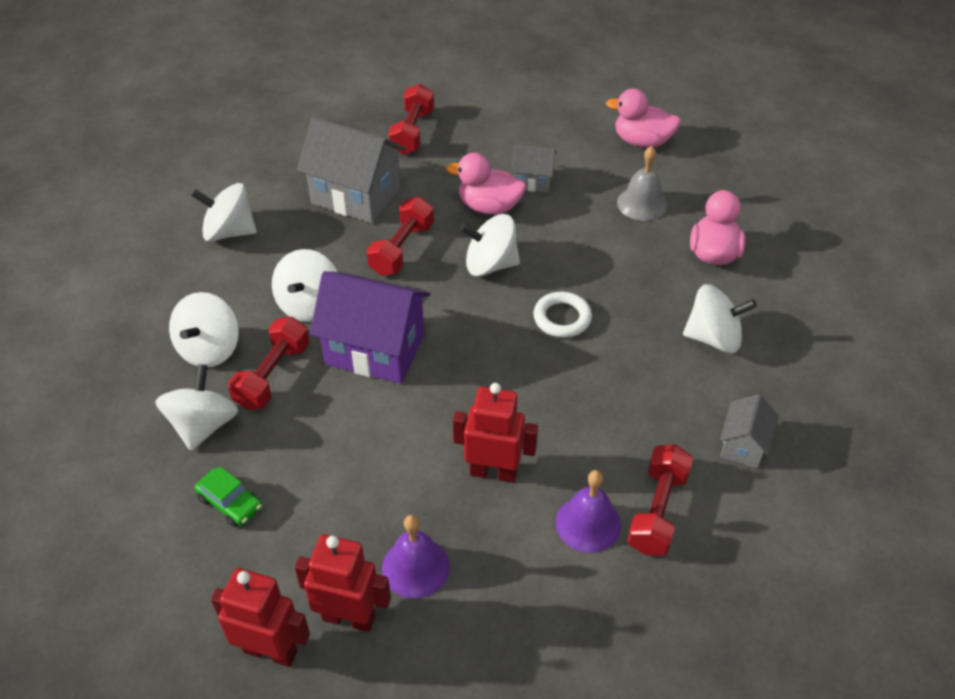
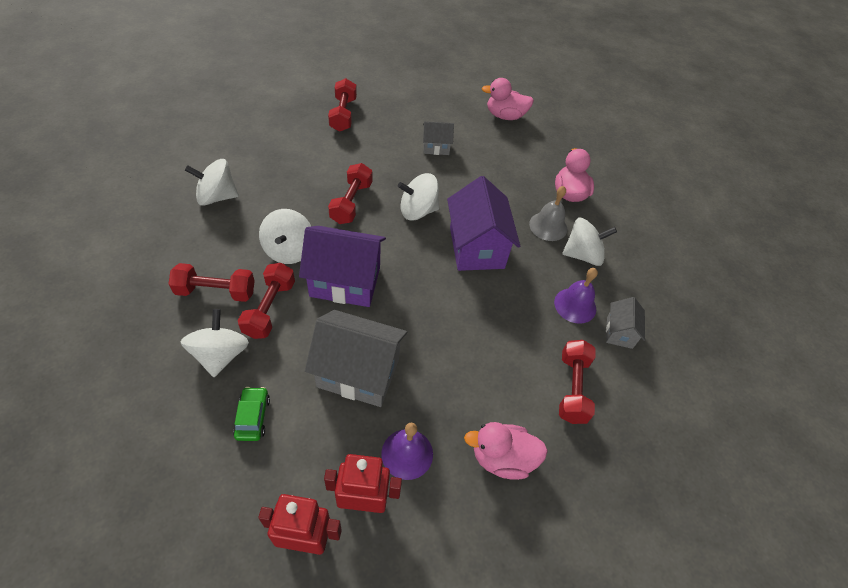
camera: 15 degrees left, 5 degrees up
(209, 349) = (216, 291): white spinning top -> red dumbbell
(230, 503) = (253, 417): green car -> green car turned 120 degrees counterclockwise
(356, 196) = (310, 164): grey house -> grey house (358, 373)
(489, 207) = (409, 167): pink duck -> pink duck (502, 458)
(493, 472) = (450, 370): red robot -> none
(562, 318) = (476, 247): white ring -> purple house
(588, 523) = (526, 403): purple bell -> purple bell (575, 305)
(642, 203) = (514, 160): grey bell -> grey bell (548, 226)

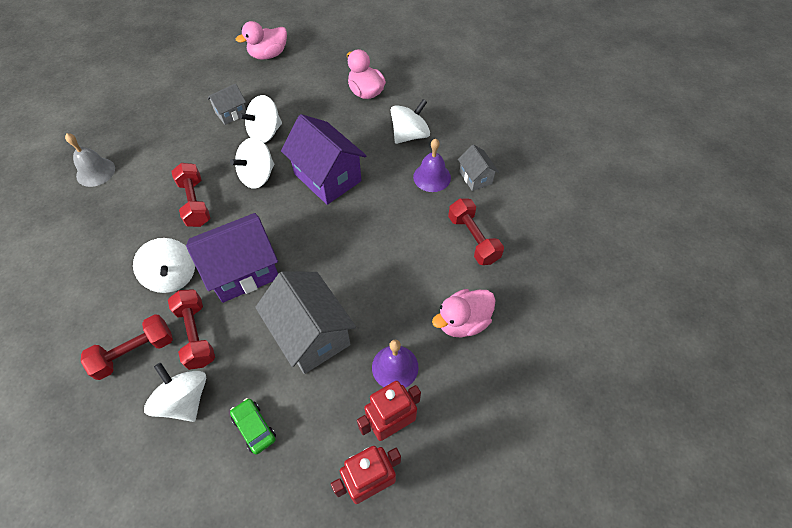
camera: 30 degrees left, 5 degrees up
(217, 197) = (64, 272): white spinning top -> white spinning top (265, 133)
(343, 114) = (124, 129): red dumbbell -> none
(358, 373) = (311, 334): grey house -> grey house turned 75 degrees clockwise
(548, 226) = (369, 127): grey bell -> grey bell (95, 172)

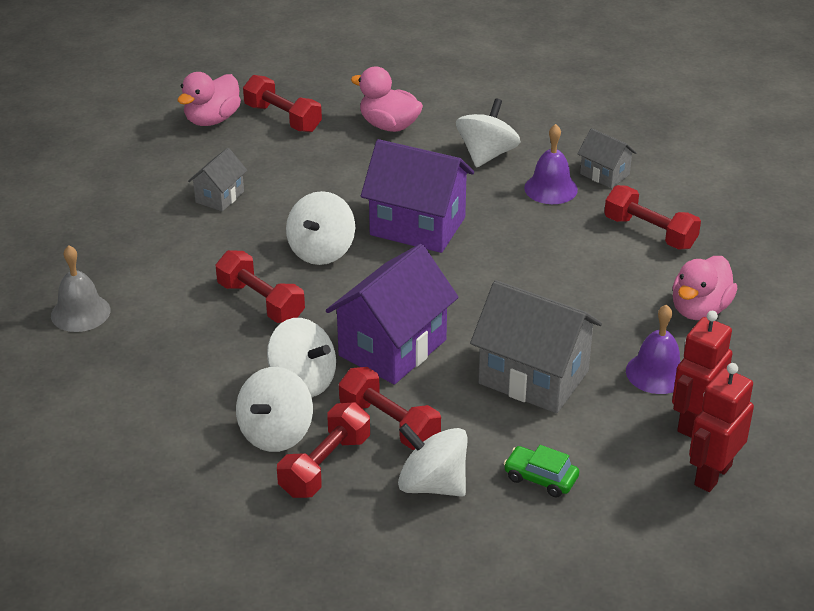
camera: 25 degrees left, 20 degrees down
(265, 133) = (289, 204): white spinning top -> white spinning top (276, 433)
(308, 66) = (283, 118): none -> red dumbbell

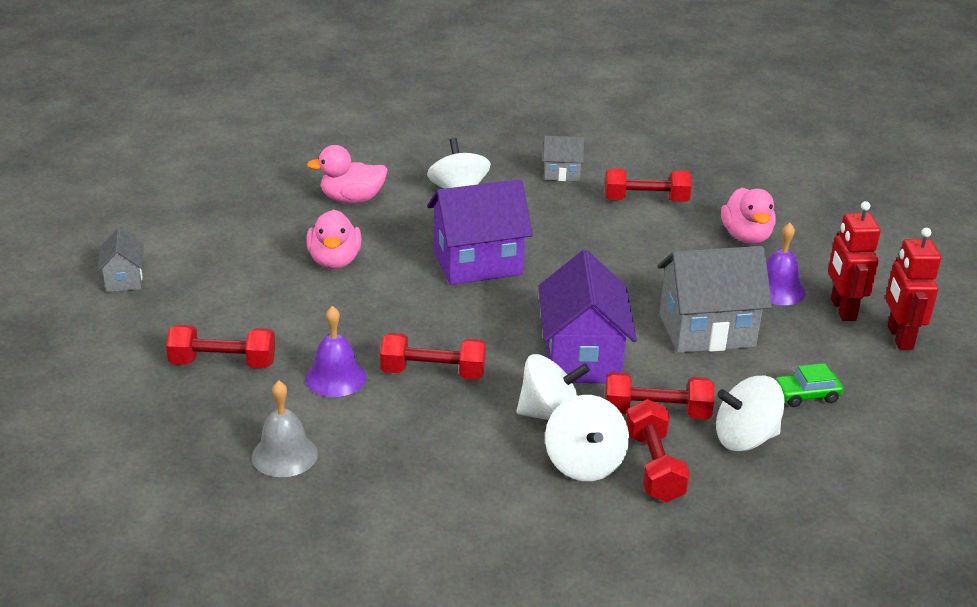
camera: 40 degrees left, 5 degrees down
(212, 120) = (188, 251): pink duck -> pink duck (334, 261)
(219, 197) = (282, 308): grey house -> grey house (124, 280)
(283, 118) = (252, 227): red dumbbell -> red dumbbell (223, 363)
(321, 251) = (428, 313): white spinning top -> none
(551, 188) = (538, 198): purple bell -> purple bell (335, 378)

